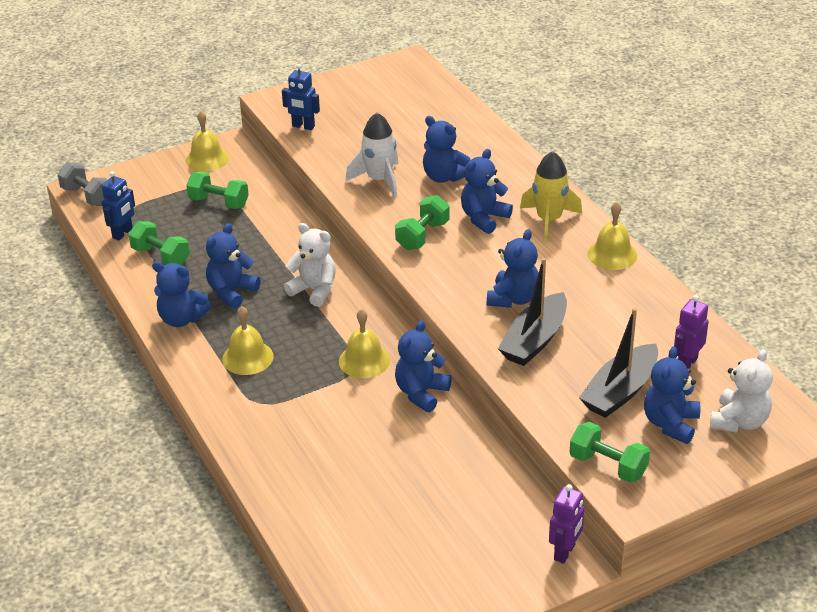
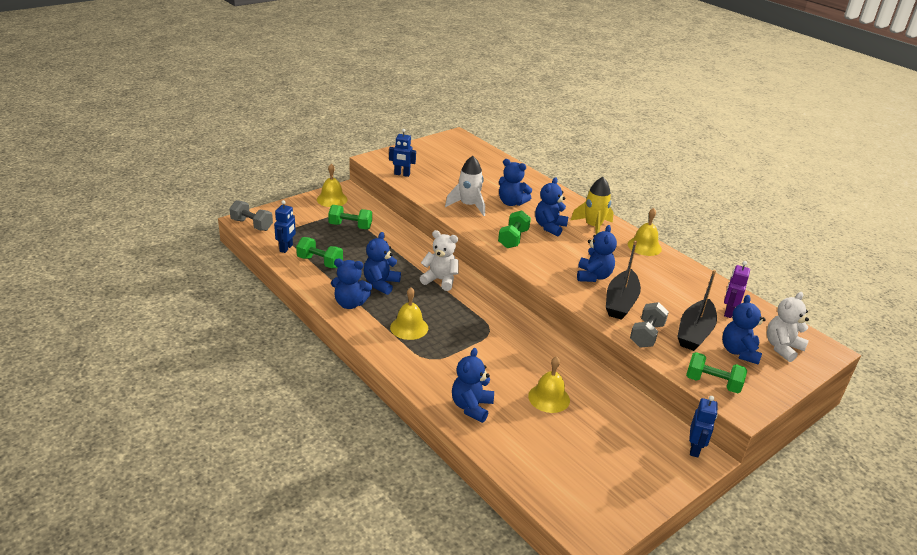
camera: 15 degrees left, 5 degrees down
(364, 360) = (494, 325): yellow bell -> yellow bell (549, 398)
(421, 393) = (544, 345): blue teddy bear -> blue teddy bear (471, 407)
(548, 391) = (646, 335): none -> grey dumbbell
(565, 552) = (694, 449): purple robot -> blue robot
(739, 421) = (782, 348): white teddy bear -> white teddy bear turned 150 degrees counterclockwise

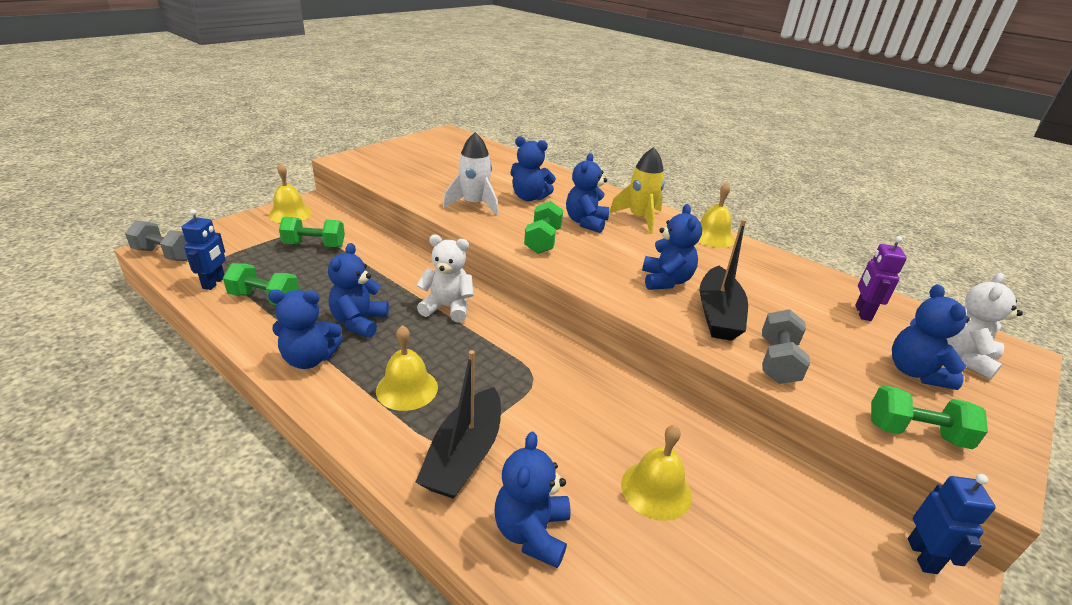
camera: 10 degrees left, 0 degrees up
(402, 174) = (382, 174): blue robot -> none
(694, 333) = (839, 349): black boat -> black boat (464, 455)

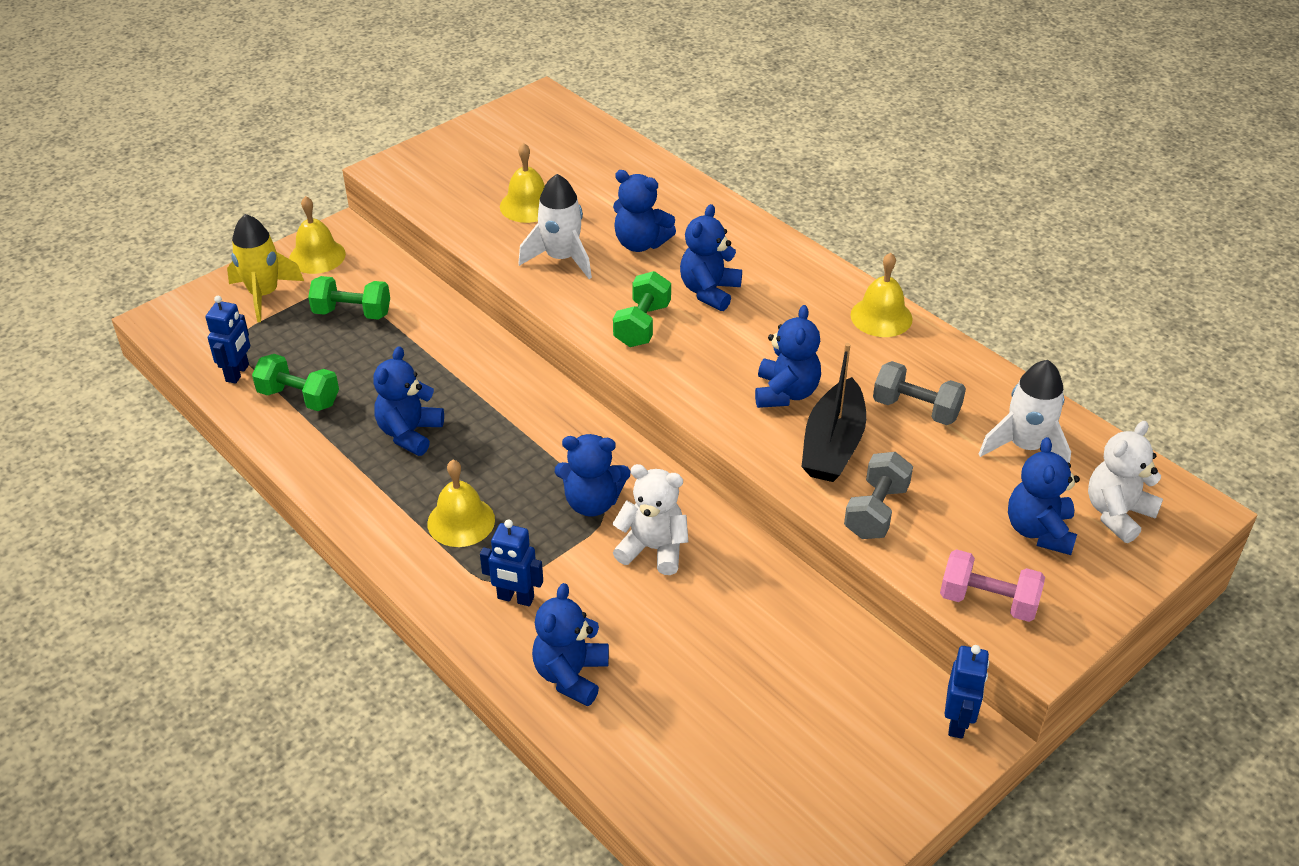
camera: 10 degrees right, 10 degrees up
(165, 254) = (173, 328): grey dumbbell -> grey dumbbell (916, 409)
(309, 359) = (355, 481): blue teddy bear -> blue teddy bear (592, 502)
(447, 307) = (516, 414): white teddy bear -> white teddy bear (653, 549)
(464, 455) = (515, 598): black boat -> blue robot
(640, 218) = (789, 283): yellow rocket -> yellow rocket (264, 294)
(656, 489) = (706, 643): yellow bell -> yellow bell (528, 205)
(862, 313) = (1025, 447): purple robot -> white rocket
(916, 433) = (988, 601): green dumbbell -> pink dumbbell

